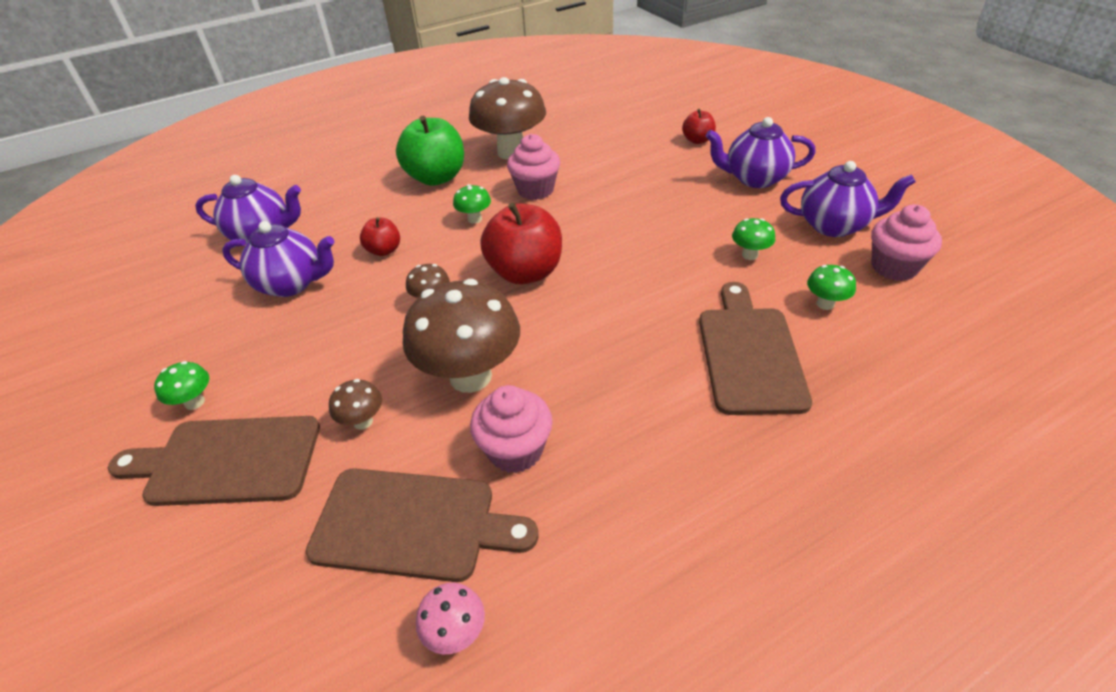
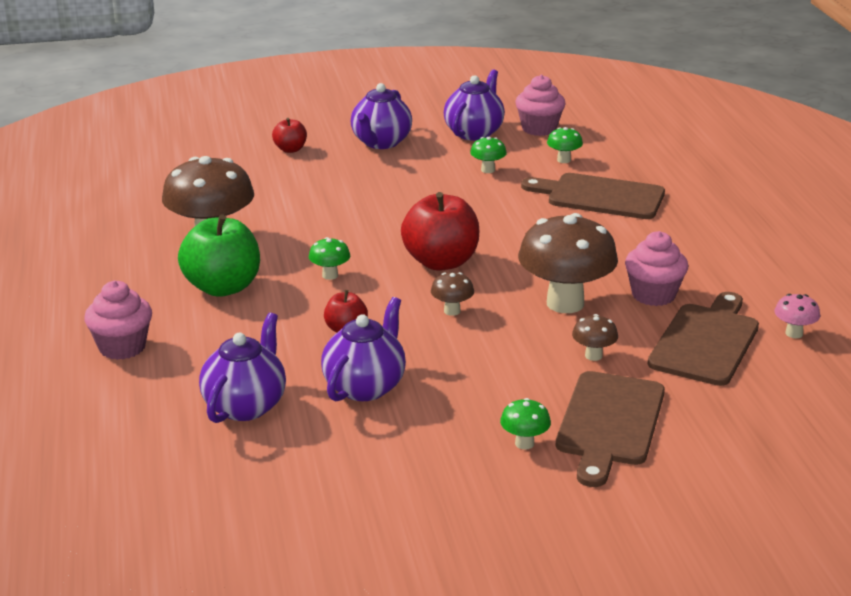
camera: 75 degrees left, 15 degrees down
(535, 190) = (304, 238): pink cupcake -> pink cupcake (122, 347)

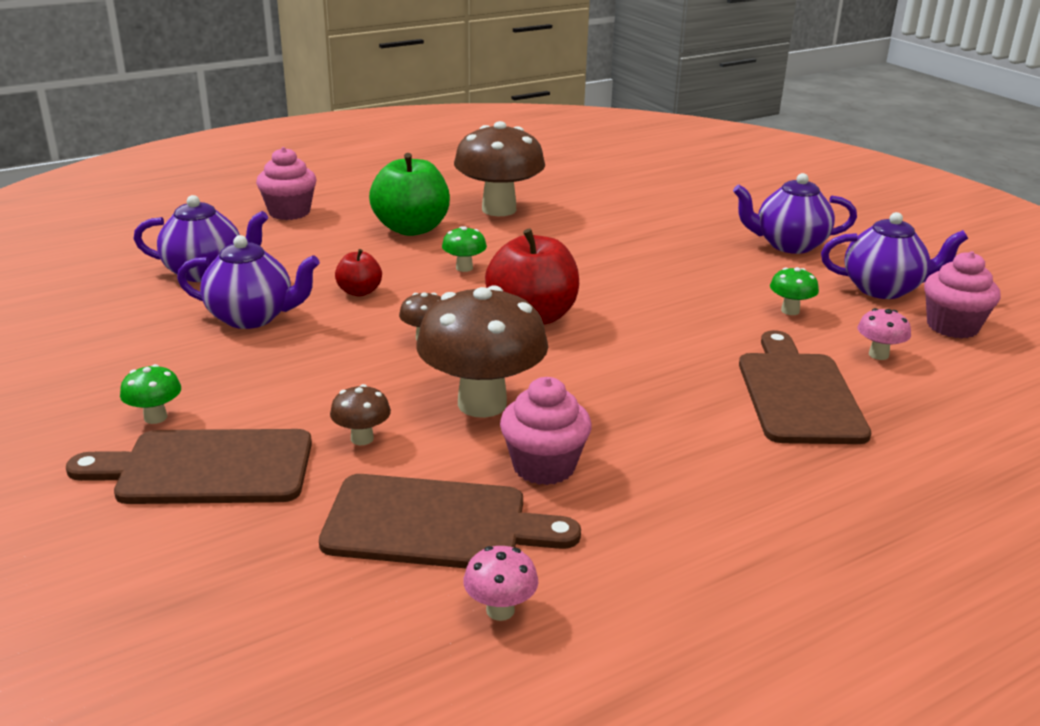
camera: 70 degrees right, 0 degrees up
(290, 149) = (719, 208): red apple -> none
(563, 160) = (878, 355): green mushroom -> pink mushroom

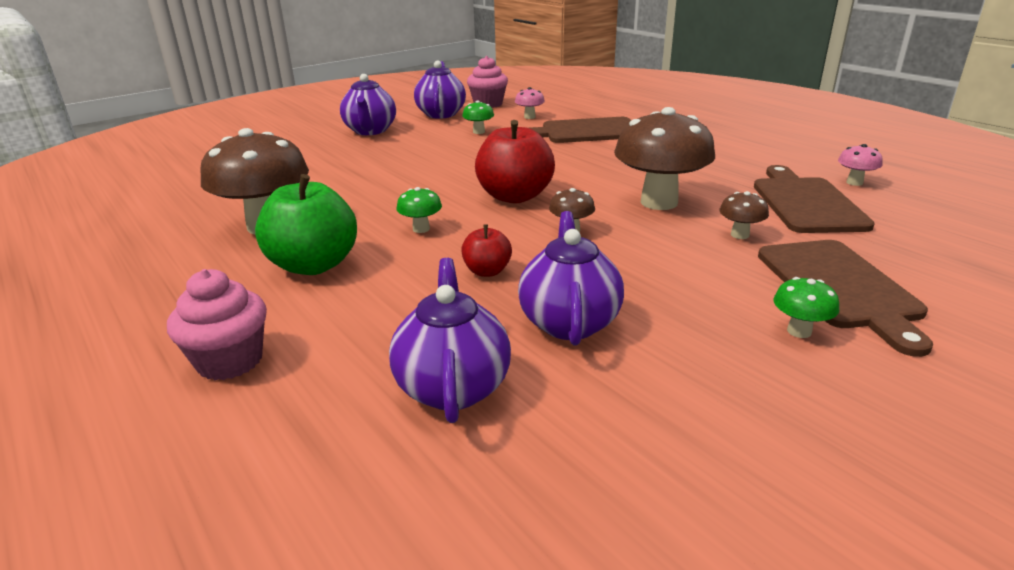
camera: 95 degrees left, 0 degrees up
(544, 466) = (717, 181): pink cupcake -> none

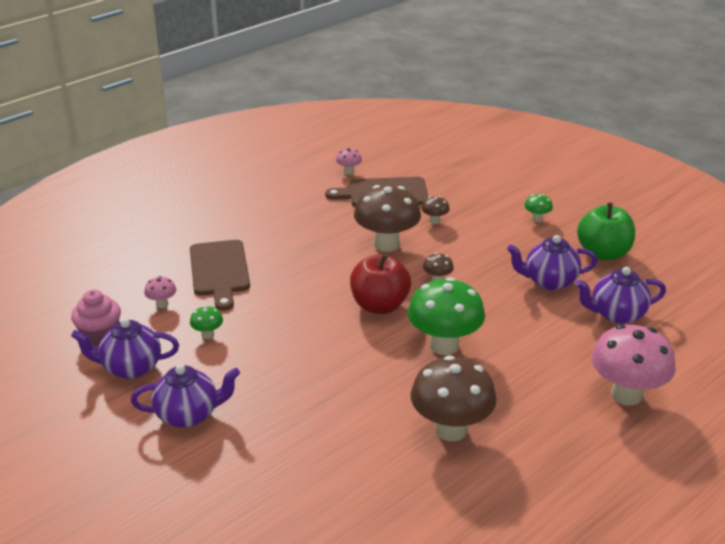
camera: 95 degrees left, 5 degrees up
(230, 361) = (626, 395): pink cupcake -> pink mushroom
(314, 265) = (510, 387): green apple -> green apple (603, 253)
(421, 229) = (444, 345): green mushroom -> green mushroom, size x2.28
(487, 271) = (501, 311): red apple -> none
(840, 287) = (491, 201): brown cutting board -> none

